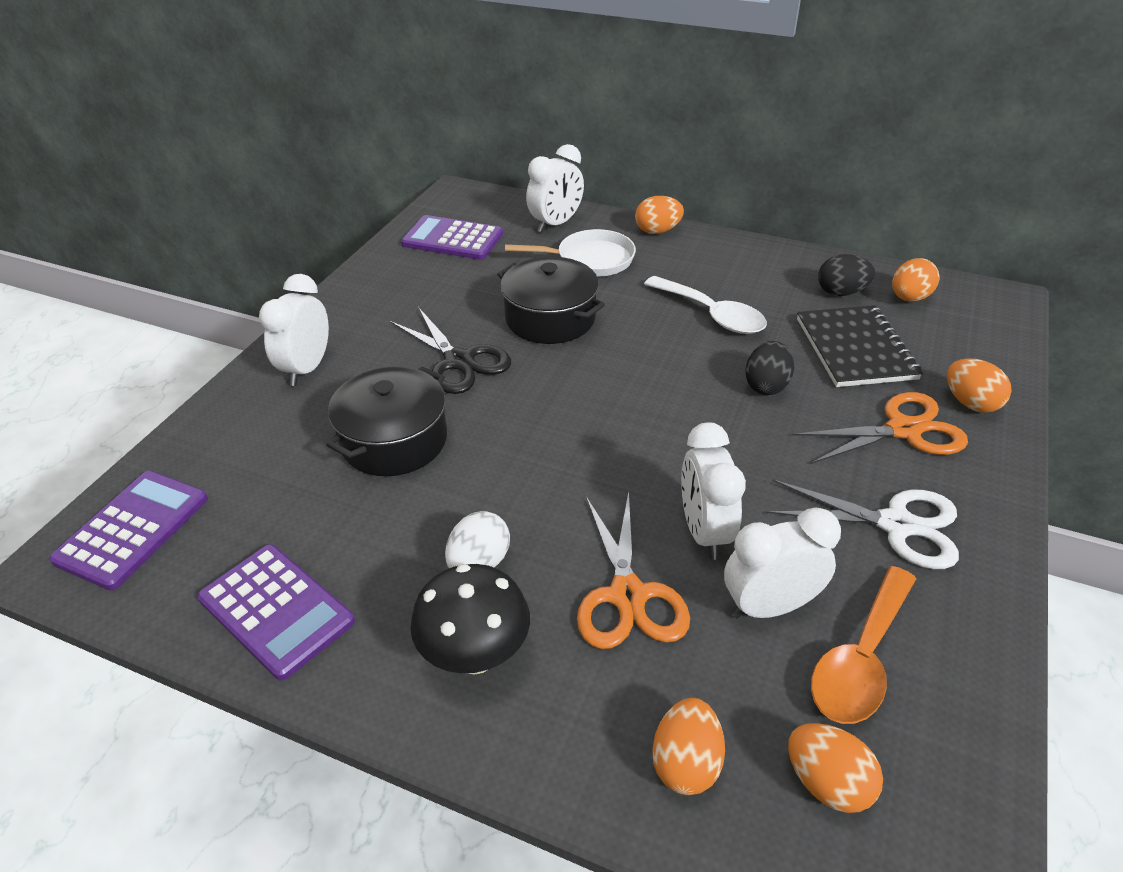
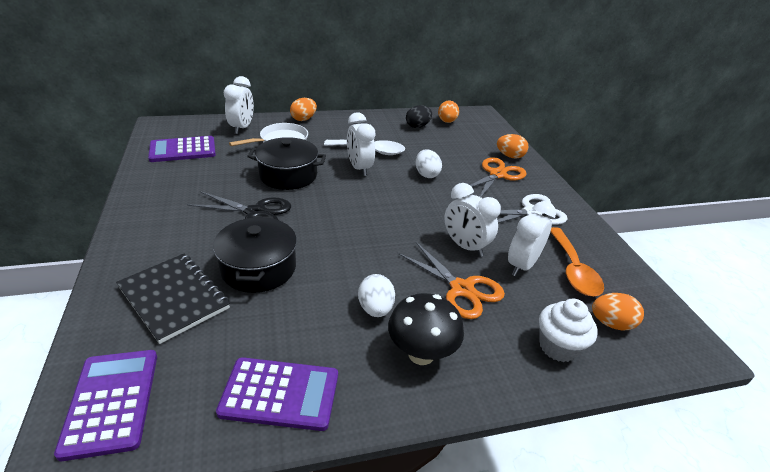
camera: 40 degrees left, 5 degrees down
(307, 368) = (152, 250): white clock -> white clock (359, 168)
(686, 762) = (558, 347): orange egg -> white cupcake
(766, 385) = (426, 174): black egg -> white egg
(855, 349) = (447, 148): black notebook -> black notebook (174, 298)

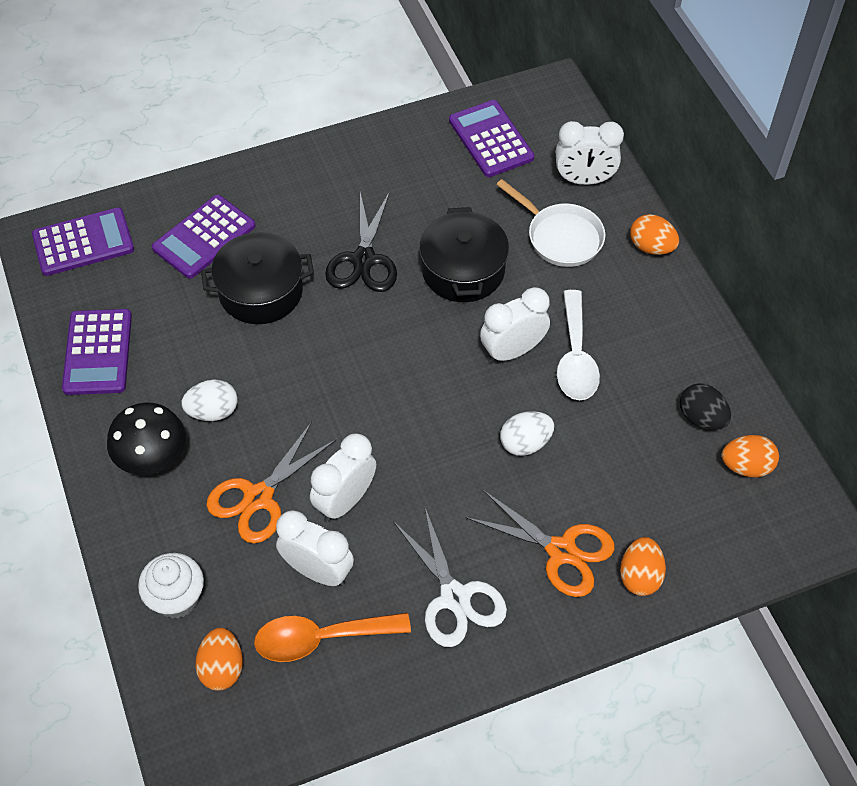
camera: 85 degrees right, 20 degrees up
(174, 298) = (204, 237): black notebook -> purple calculator

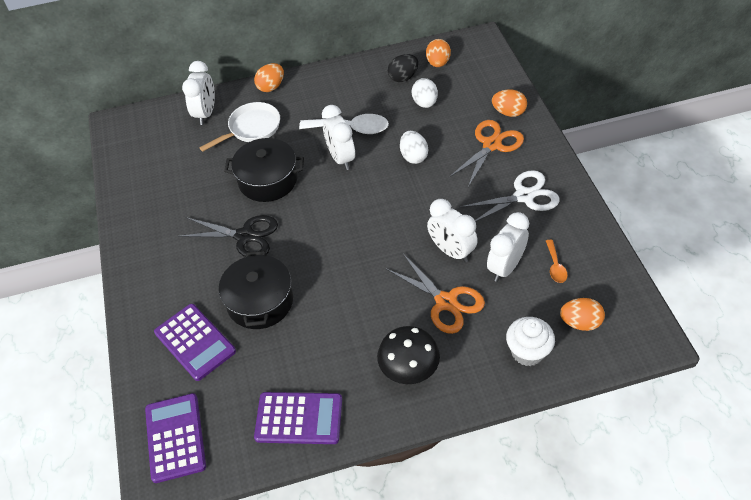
camera: 80 degrees left, 5 degrees down
(213, 411) = (368, 332): white egg -> white egg (425, 103)
(320, 638) = (555, 266): orange spoon -> orange spoon, size x0.53
(491, 139) = (152, 159): purple calculator -> none

